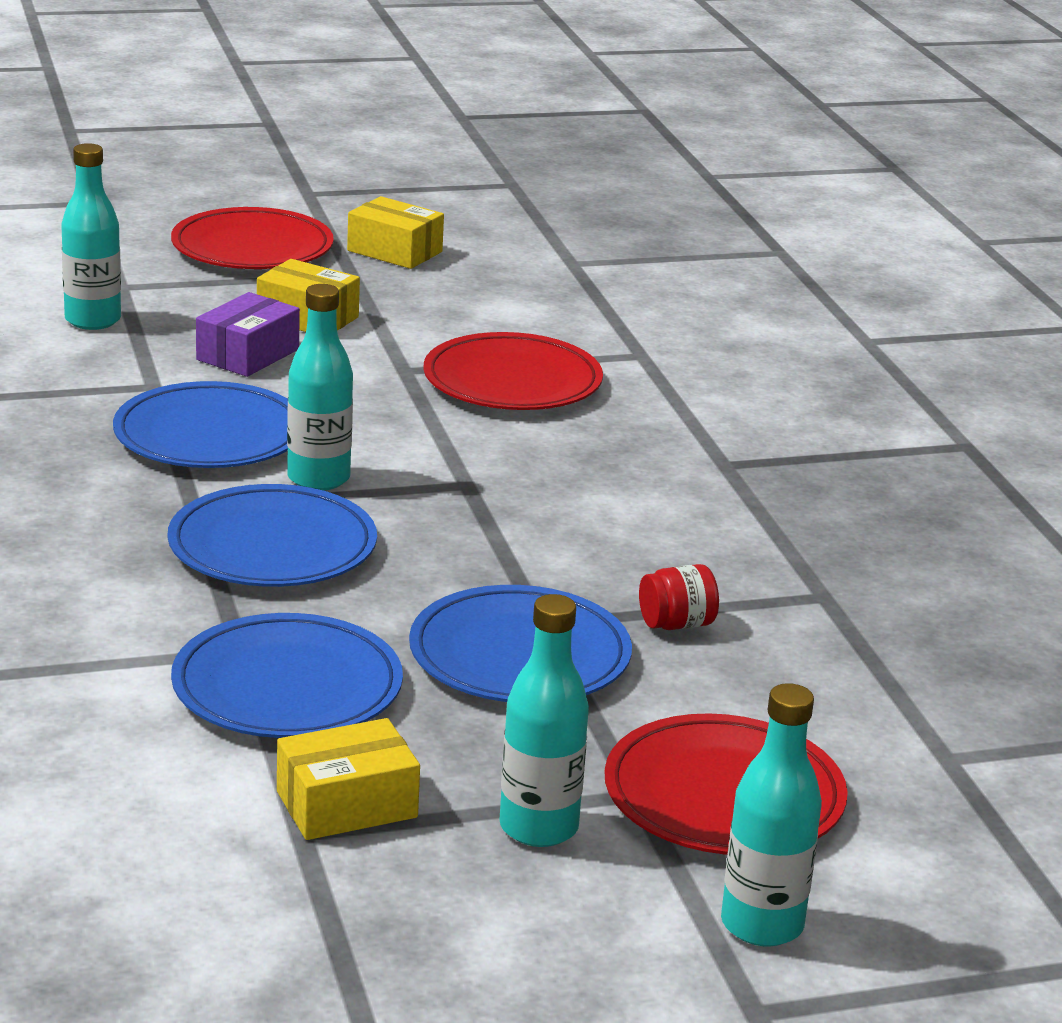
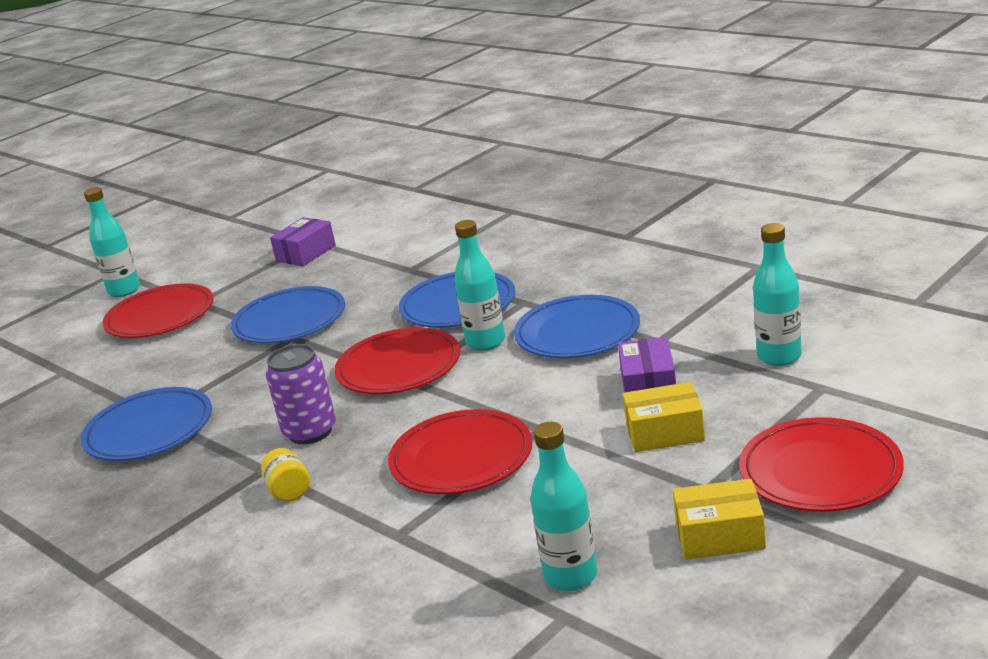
camera: 155 degrees right, 0 degrees up
(287, 687) = (374, 269): blue plate -> blue plate (149, 430)
(346, 804) = (306, 253): yellow box -> purple box
(456, 501) = (399, 367): none -> red plate
(538, 827) = (228, 278): turquoise bottle -> turquoise bottle (570, 576)
(639, 478) = (310, 432): none -> purple can
(676, 624) = (226, 366): red jar -> none
(713, 432) = (289, 491): none -> yellow jar

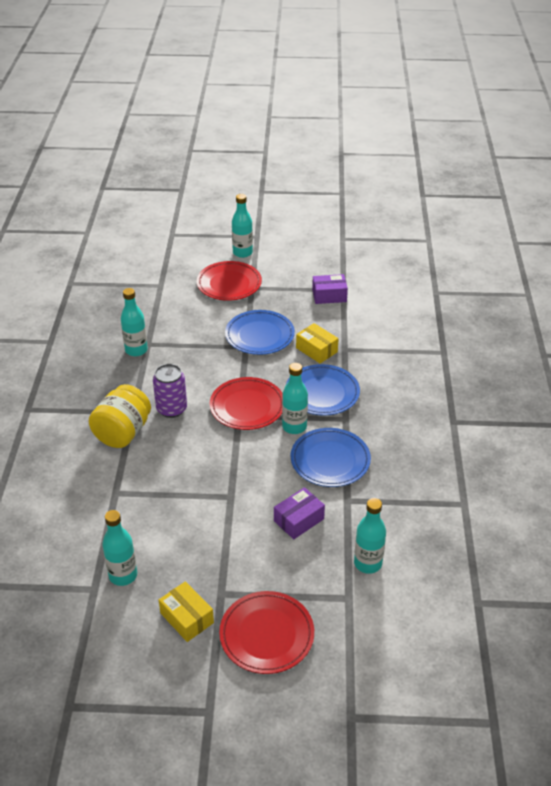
camera: 45 degrees right, 15 degrees up
(149, 430) = (136, 350): blue plate -> turquoise bottle
(289, 491) = (123, 432): yellow jar -> yellow jar, size x2.12
(461, 458) = (186, 480): red plate -> none
(665, 432) = (260, 550): yellow box -> yellow box (316, 350)

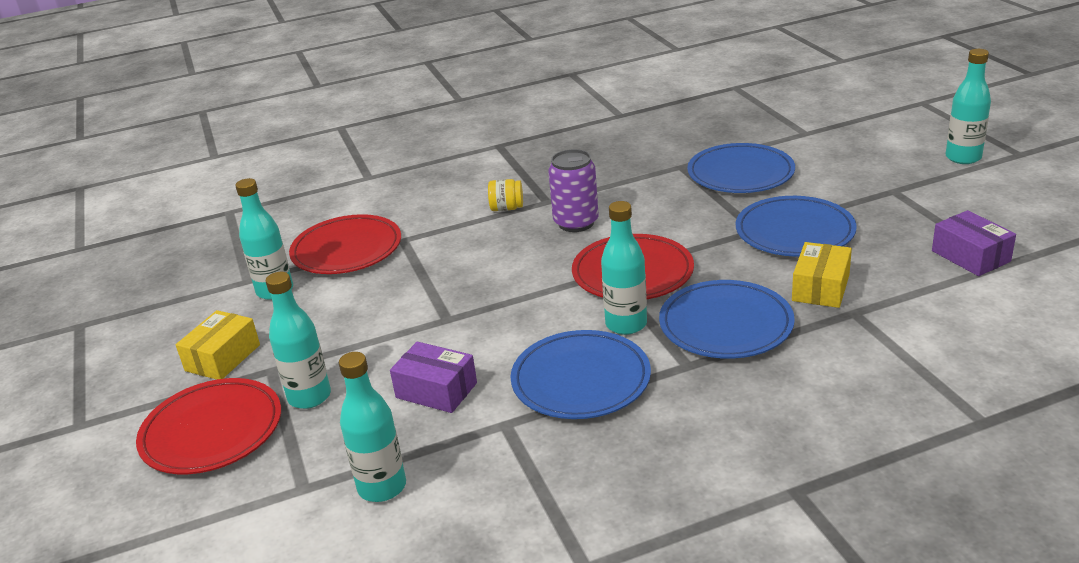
camera: 70 degrees right, 10 degrees down
(123, 432) = (507, 208): yellow jar -> yellow jar, size x0.47
(136, 350) = (661, 164): turquoise bottle -> turquoise bottle (309, 397)
(181, 327) = (740, 173): none -> blue plate
(229, 284) = (877, 173): red plate -> red plate (347, 250)

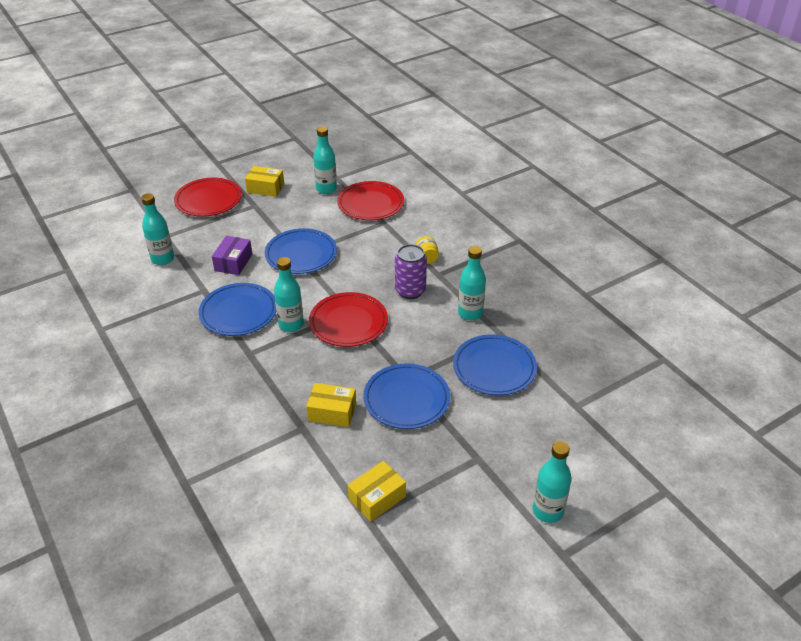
camera: 75 degrees right, 10 degrees up
(309, 397) = (231, 222): turquoise bottle -> turquoise bottle (470, 313)
(726, 325) = (290, 367): blue plate -> blue plate (301, 254)
(970, 256) = (377, 498): purple box -> yellow box

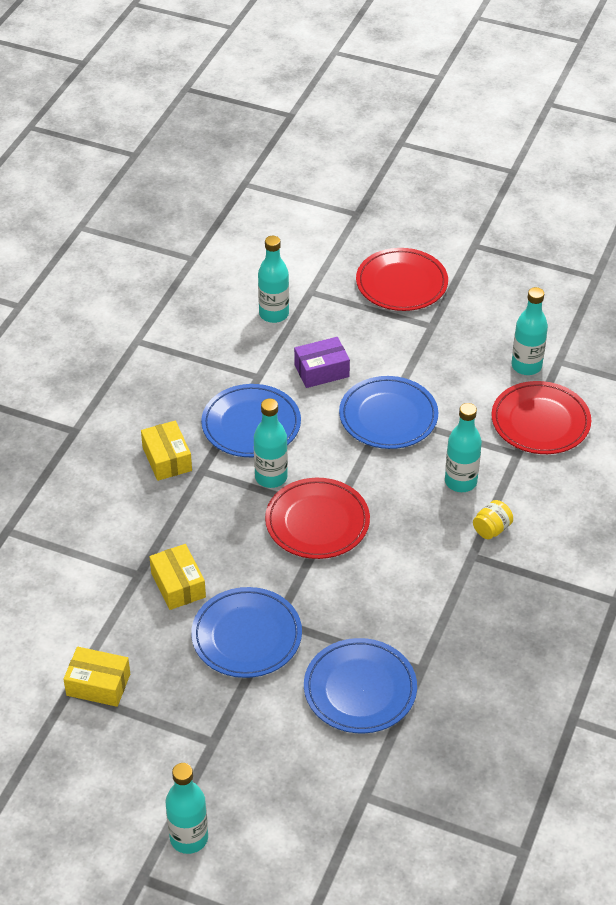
camera: 55 degrees right, 5 degrees up
(265, 188) = (472, 314): yellow box -> yellow box (167, 459)
(410, 291) = (418, 546): purple can -> none
(470, 313) = (431, 621): turquoise bottle -> turquoise bottle (460, 482)

